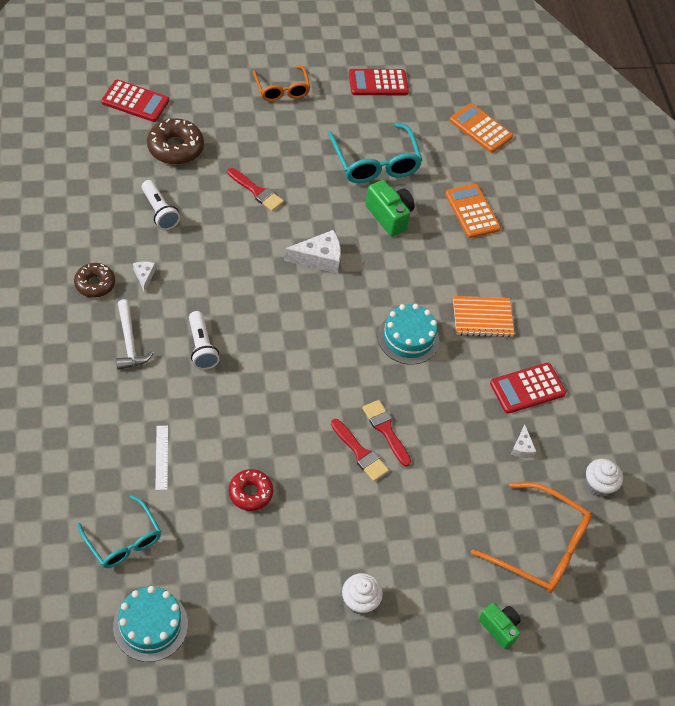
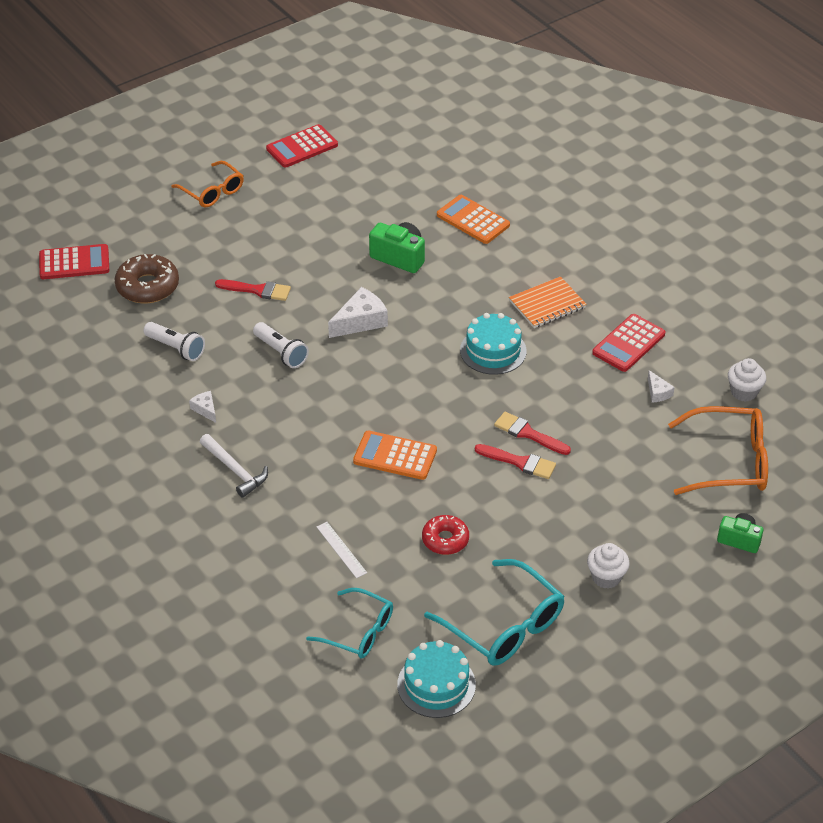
camera: 20 degrees left, 10 degrees down
(95, 284) = (162, 437): brown donut -> none
(201, 347) = (307, 444): white flashlight -> white flashlight (281, 352)
(375, 163) = (352, 217): turquoise glasses -> turquoise glasses (504, 625)
(480, 129) = (429, 146): orange calculator -> orange calculator (395, 456)

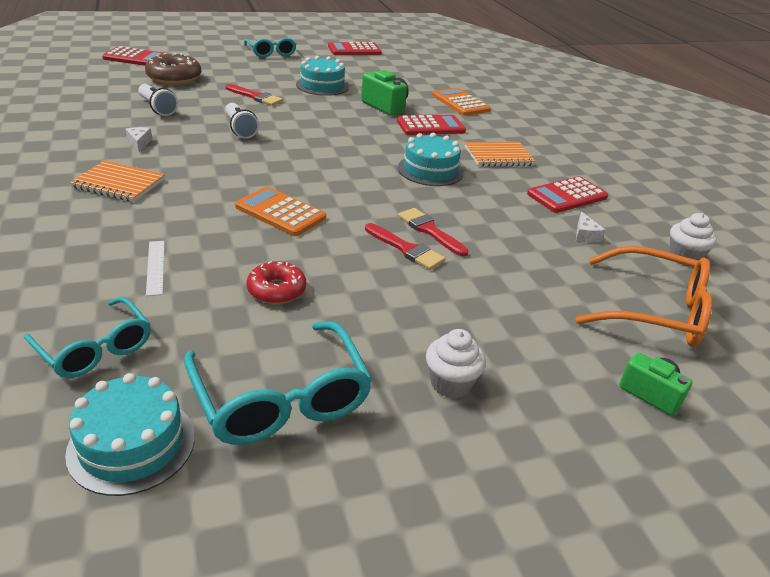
camera: 15 degrees right, 10 degrees down
(212, 191) = (271, 53): orange glasses -> turquoise glasses
(235, 470) = (119, 183): white hammer -> orange notebook
(312, 241) = (322, 85): none -> turquoise cake
(360, 321) = (324, 129): white cheese -> none
(461, 277) = (430, 126): none -> red calculator

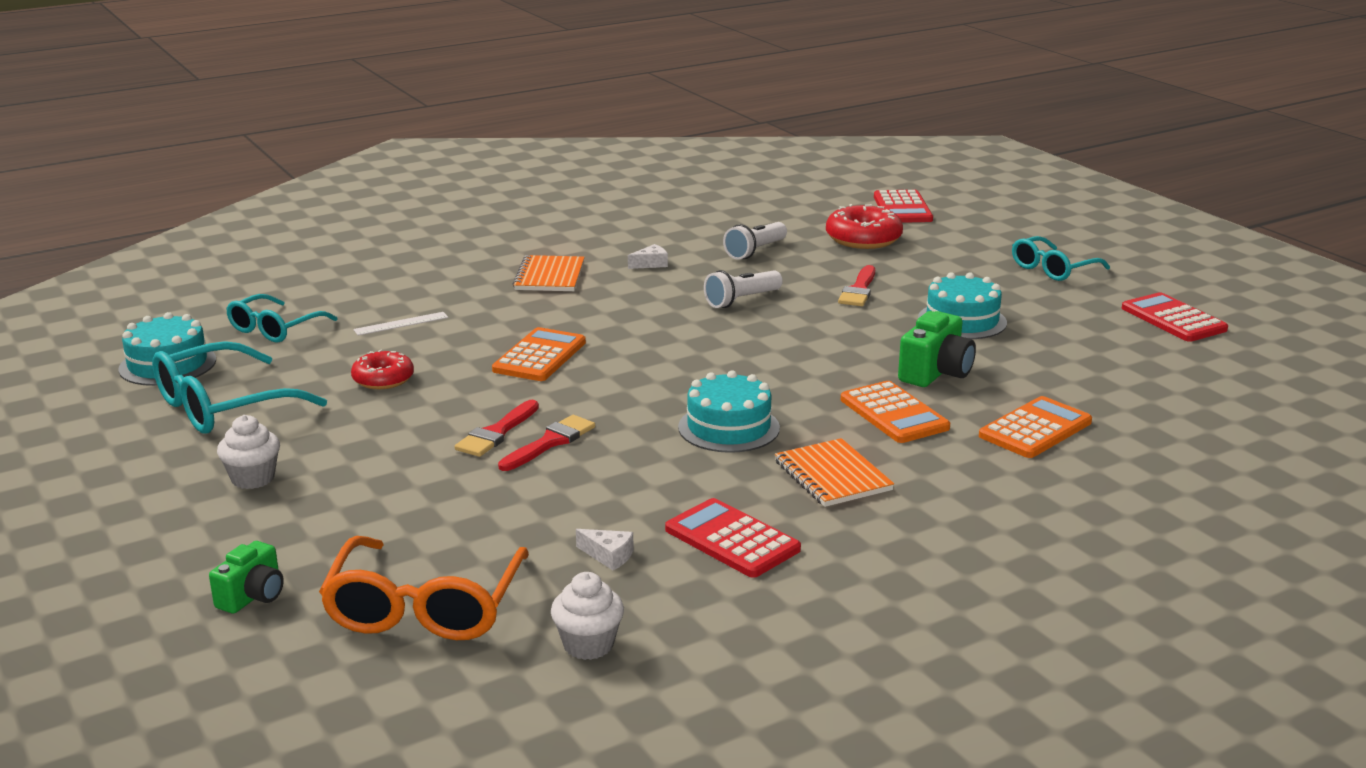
camera: 80 degrees right, 10 degrees down
(174, 78) = (863, 239): brown donut -> red donut
(430, 126) = (894, 414): red calculator -> orange calculator
(585, 235) = (609, 556): white cheese -> white cheese turned 135 degrees counterclockwise

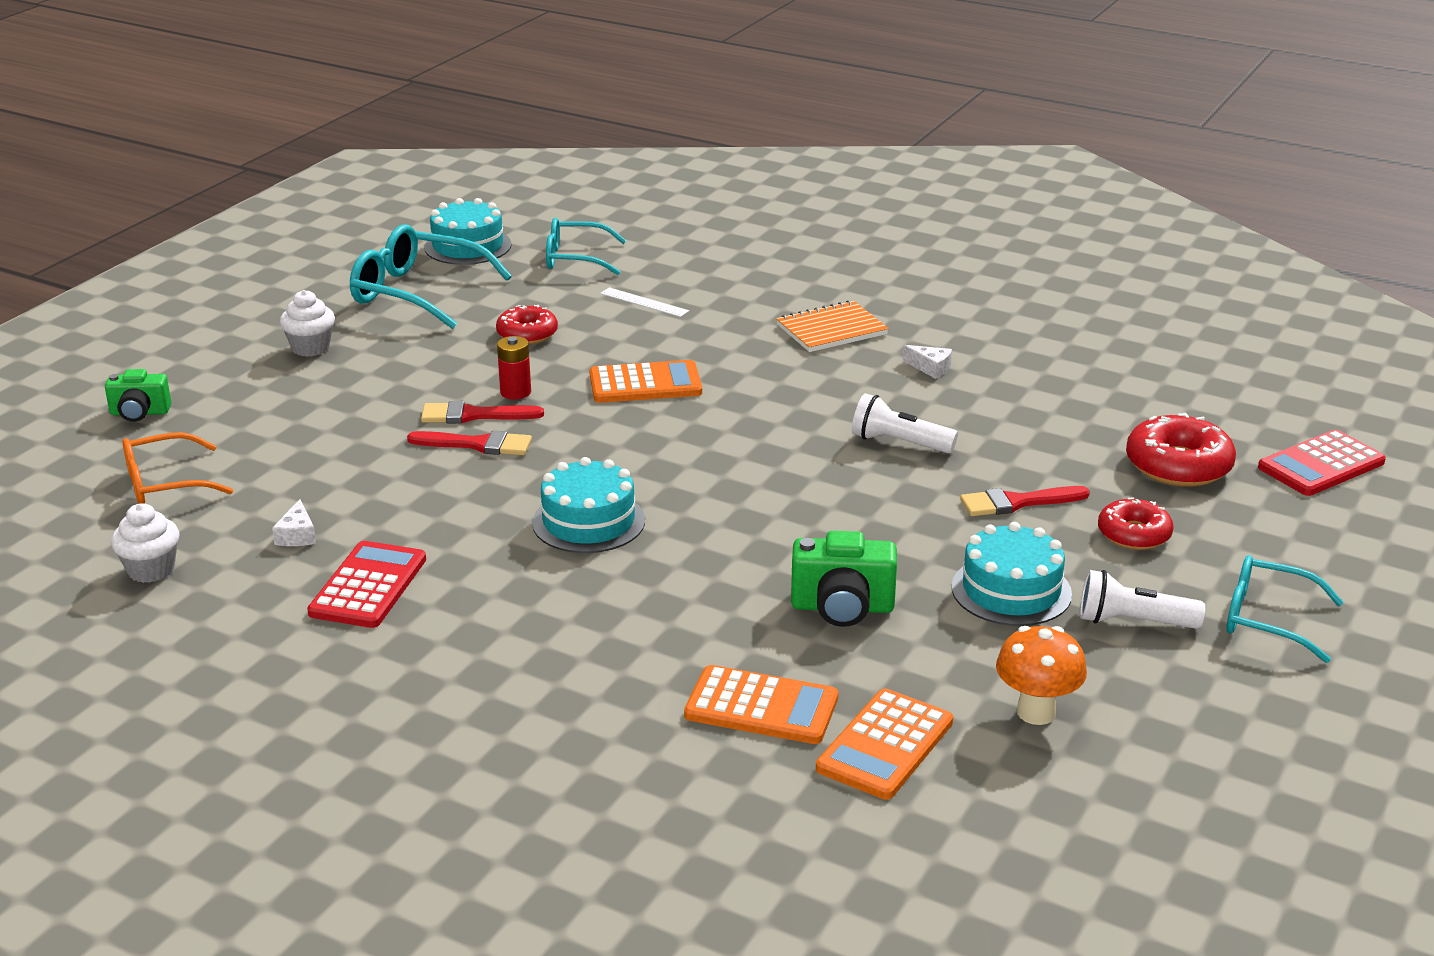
camera: 60 degrees right, 5 degrees up
(425, 607) = (165, 483): orange glasses -> orange glasses, size x0.66
(481, 407) = (515, 392): none -> red battery
(755, 251) = (1045, 412): white flashlight -> white flashlight (1133, 622)
(832, 476) = (537, 606): orange notebook -> none
(894, 414) = (711, 606): orange calculator -> orange calculator (885, 745)
(930, 272) = (1134, 534): none -> red donut
(1102, 352) = (1036, 712): none -> orange mushroom
(1173, 319) = (1216, 750): red calculator -> none

